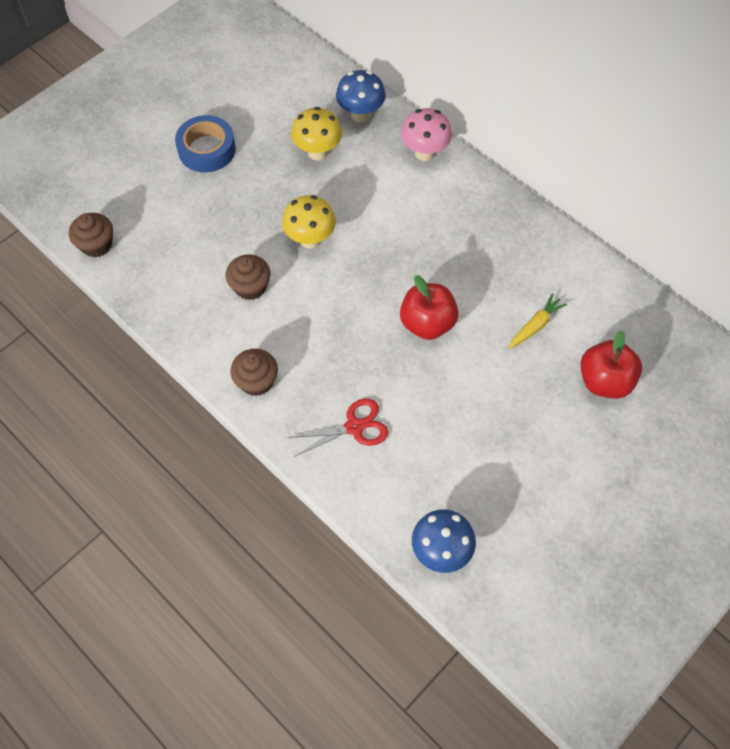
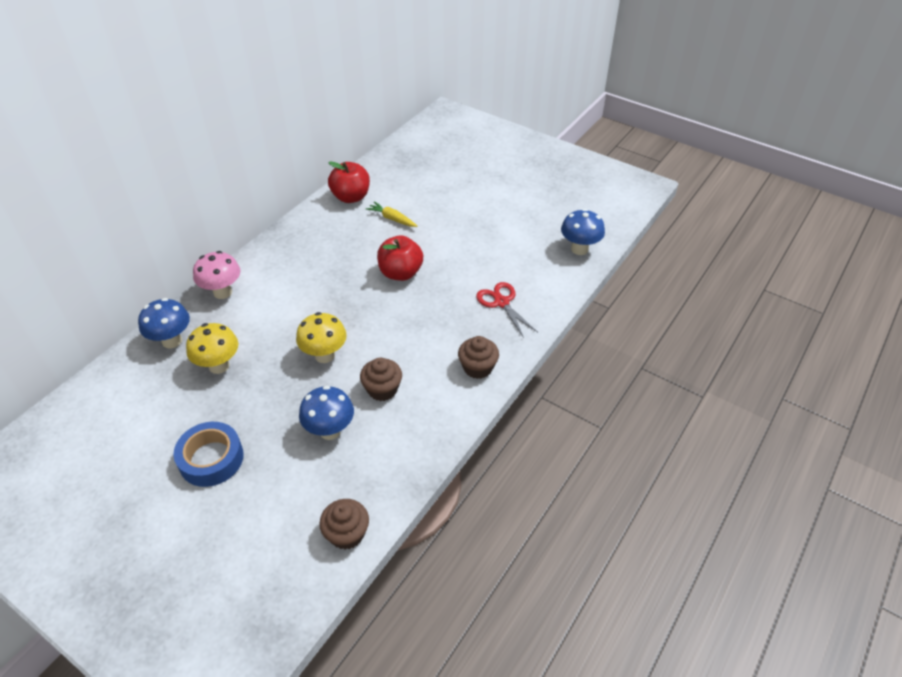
camera: 100 degrees left, 15 degrees down
(211, 239) = (330, 430): none -> blue mushroom
(604, 381) = (430, 186): red apple -> red apple (351, 197)

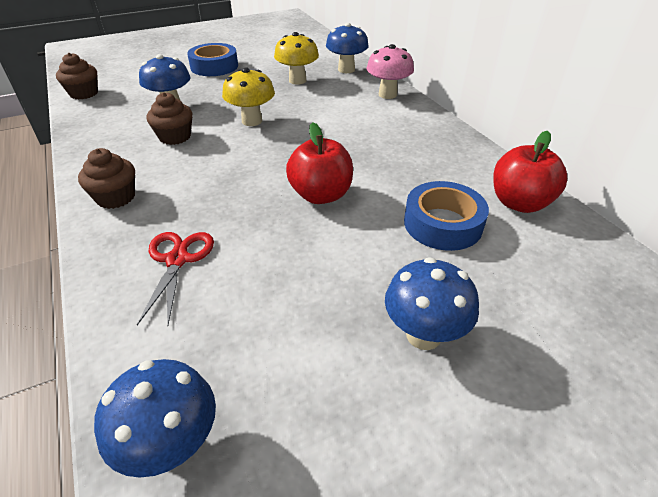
camera: 120 degrees right, 5 degrees down
(392, 219) = (443, 224): yellow carrot -> blue tape
(475, 206) = (423, 335): none -> blue mushroom
(501, 302) = (177, 260): red scissors -> red scissors turned 90 degrees counterclockwise

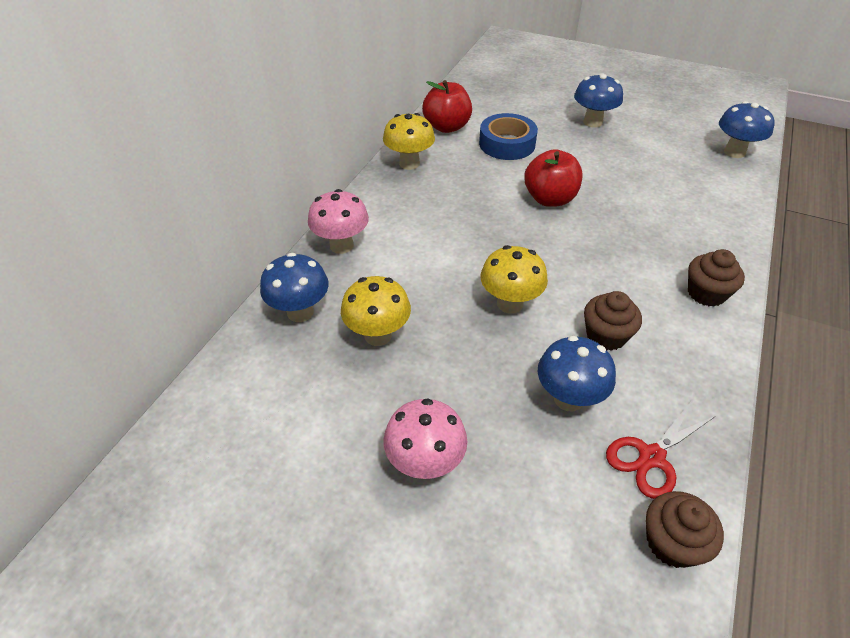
camera: 130 degrees left, 5 degrees up
(177, 260) = (686, 217): red scissors -> red scissors (651, 457)
(214, 66) = (425, 463): blue tape -> pink mushroom
(464, 153) = (409, 163): none -> yellow mushroom

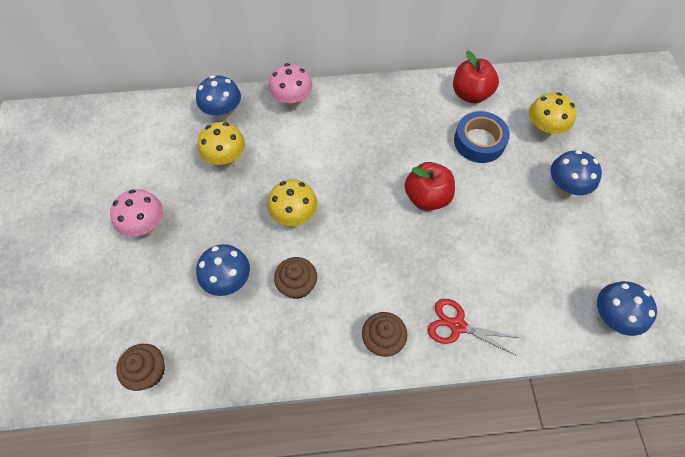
camera: 60 degrees right, 15 degrees up
(409, 163) = (405, 94): yellow mushroom -> yellow mushroom (542, 131)
(651, 457) = (205, 343): red scissors -> red scissors (457, 325)

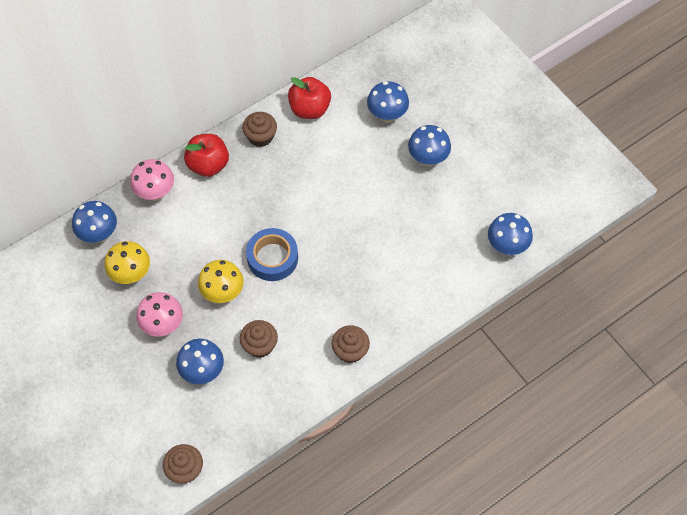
camera: 30 degrees left, 0 degrees up
(147, 227) = (101, 366): pink mushroom -> pink mushroom (163, 325)
(412, 98) = (260, 137): none -> brown cupcake
(427, 197) = (322, 221): red apple -> red apple (208, 165)
(457, 325) = (400, 311): red scissors -> none
(479, 141) = (339, 150): blue tape -> blue tape (272, 258)
(542, 131) = (387, 115): yellow mushroom -> blue mushroom

